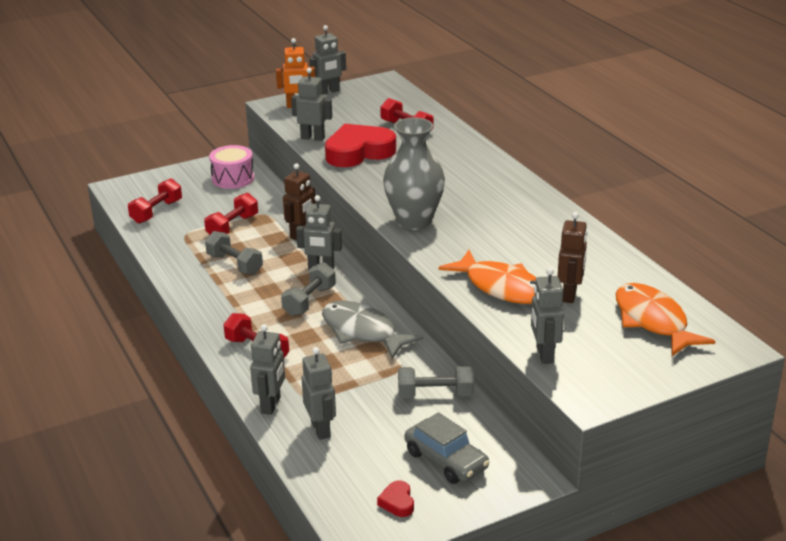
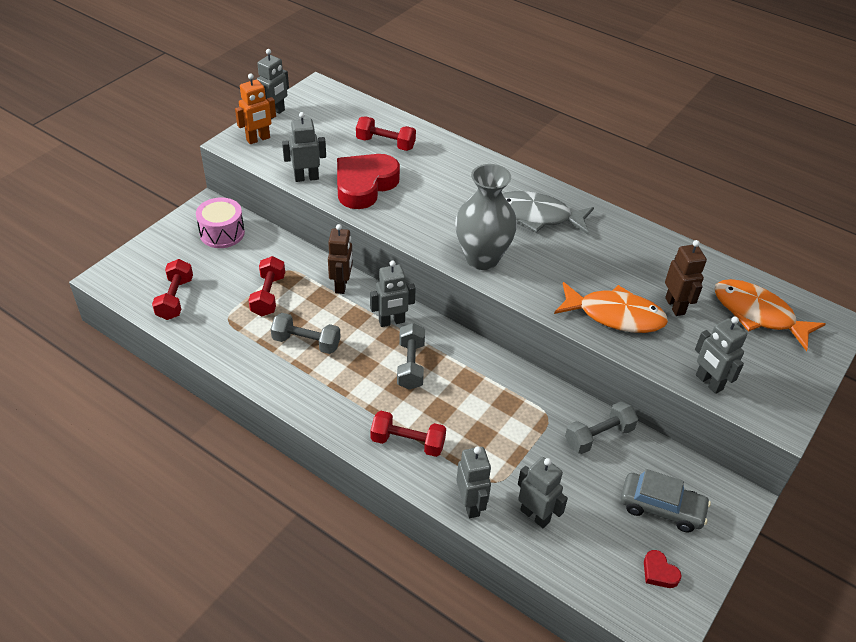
camera: 30 degrees left, 15 degrees up
(362, 332) = (485, 386): grey fish -> grey fish (537, 216)

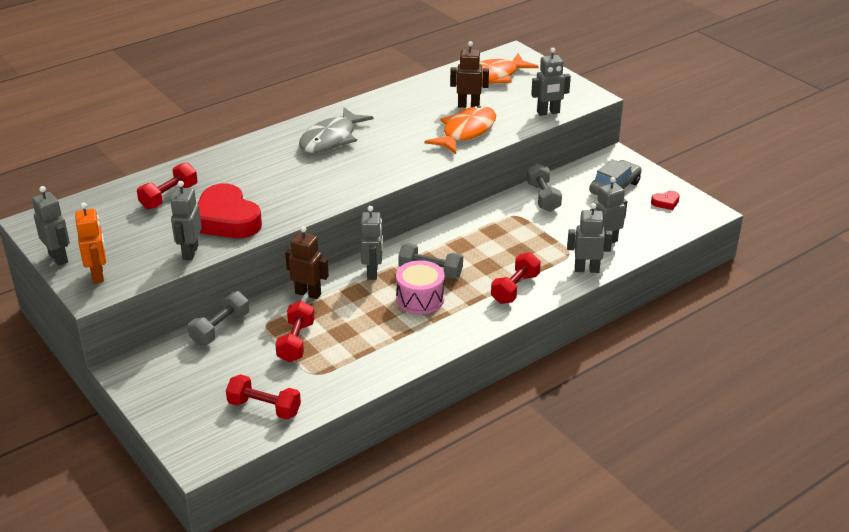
camera: 70 degrees left, 10 degrees down
(222, 233) = (178, 363): pink drum -> pink drum (420, 299)
(268, 295) = (296, 342): red dumbbell -> red dumbbell turned 75 degrees clockwise
(306, 342) = (374, 327): grey dumbbell -> grey dumbbell (220, 329)
(482, 258) = (369, 176): grey vase -> none

